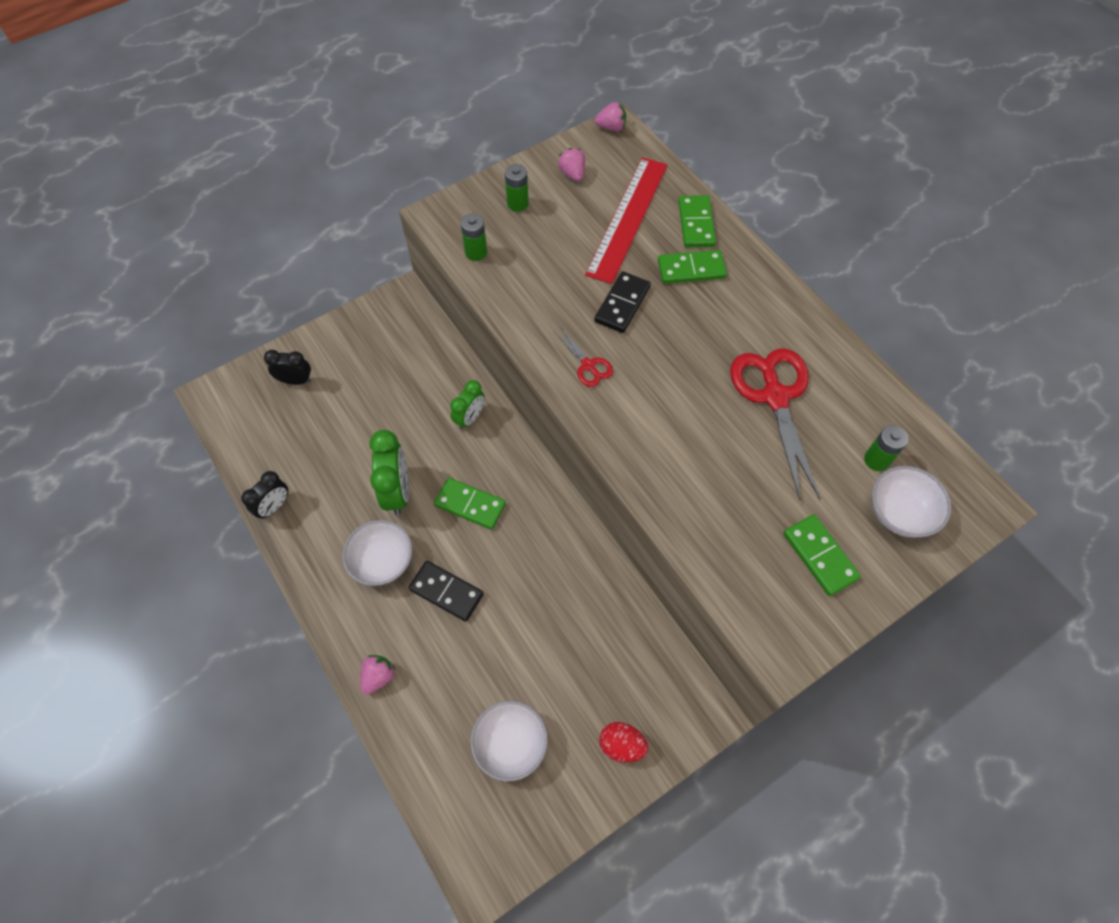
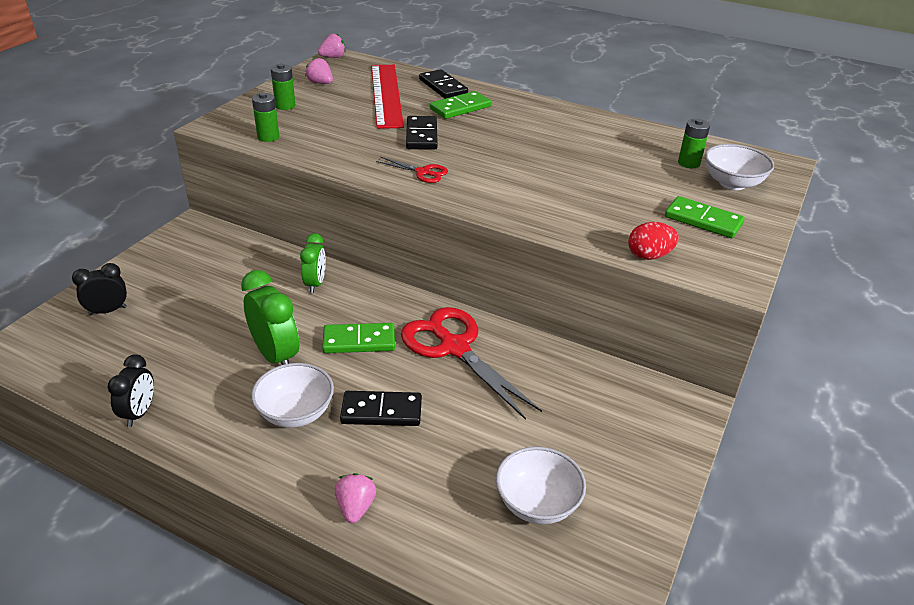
camera: 30 degrees left, 25 degrees down
(621, 745) = (640, 458): red egg -> red egg (649, 256)
(696, 224) = (443, 87): green domino -> black domino
(775, 396) = (585, 152): red scissors -> red scissors (454, 347)

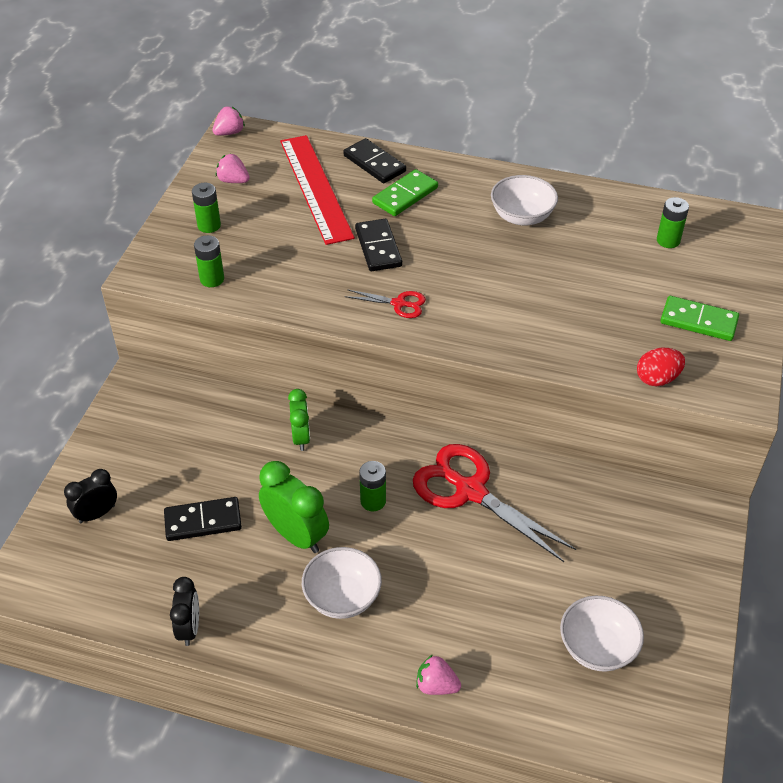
camera: 10 degrees left, 10 degrees up
(355, 507) = (436, 685): pink strawberry -> pink strawberry turned 60 degrees counterclockwise
(359, 341) = (373, 501): green domino -> green battery
(381, 411) = (424, 579): black domino -> black domino (203, 521)
(732, 183) = (717, 262): white bowl -> white bowl (522, 216)

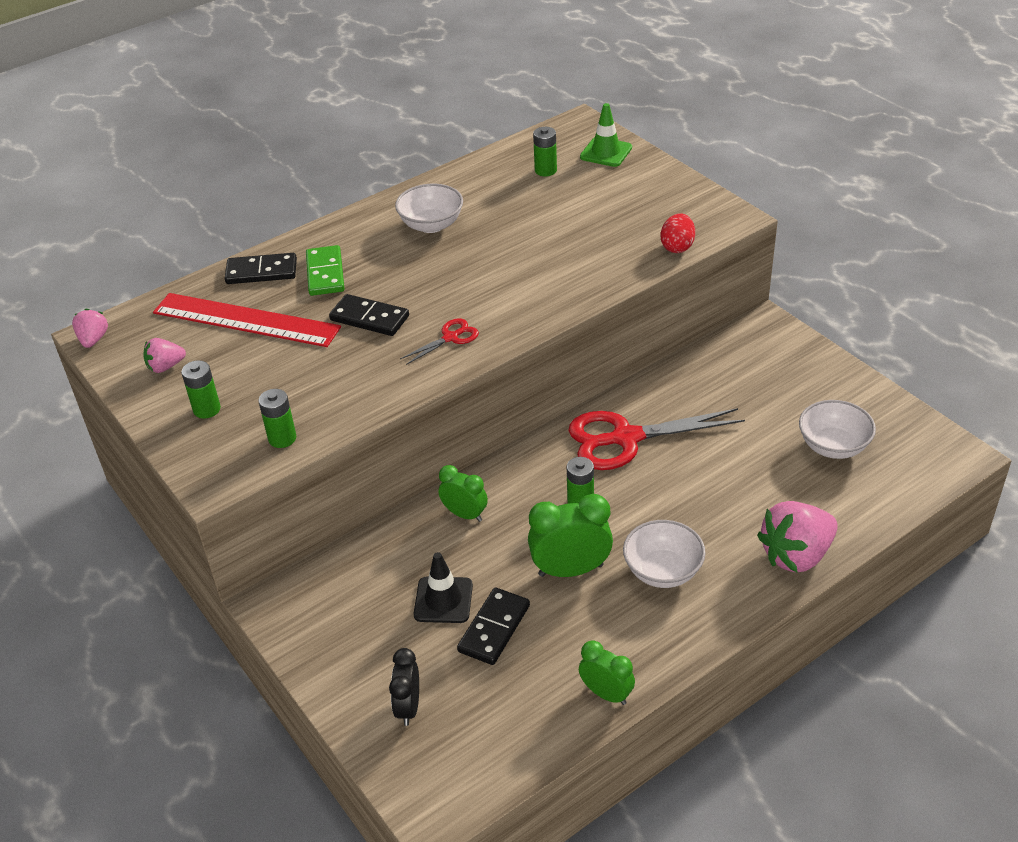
camera: 50 degrees left, 5 degrees down
(189, 628) = (606, 694): black clock -> green clock
(208, 475) = (443, 600): none -> black traffic cone
(436, 685) = (796, 555): pink strawberry -> pink strawberry, size x1.91
(698, 321) = (642, 199): green domino -> none
(738, 263) = (606, 152): none -> green traffic cone

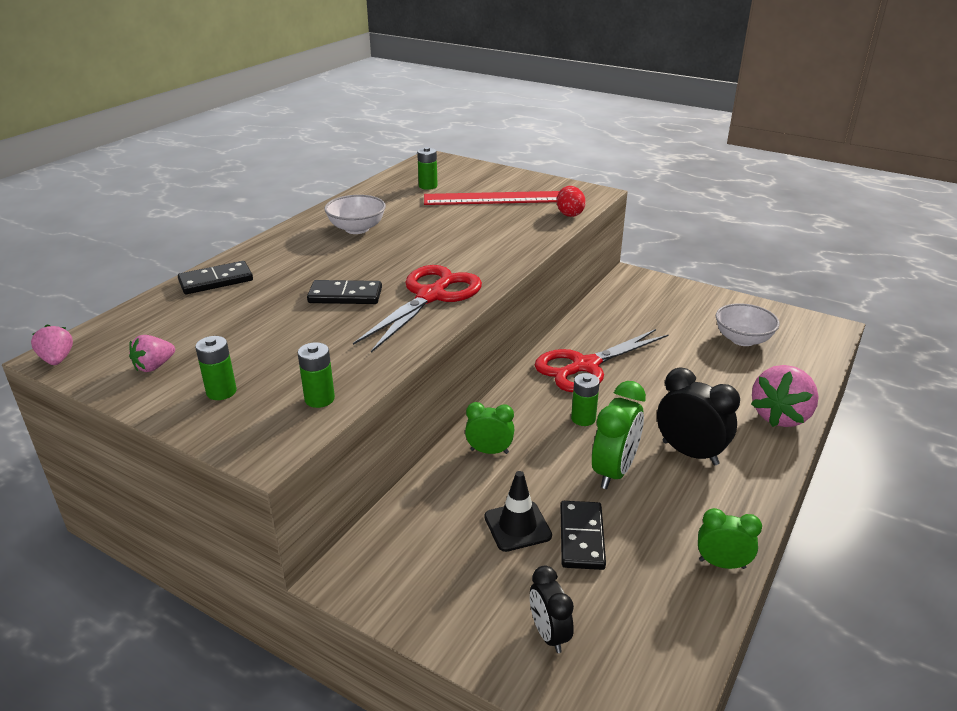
camera: 25 degrees left, 10 degrees down
(246, 320) = (221, 317): red ruler -> red ruler (498, 198)
(325, 273) = (281, 272): green domino -> none
(450, 338) = (431, 296): red scissors -> red scissors, size x2.13
(570, 570) = (614, 471): green clock -> green clock turned 150 degrees clockwise
(606, 152) = (467, 171): green traffic cone -> none
(663, 571) = (690, 453): white bowl -> black clock

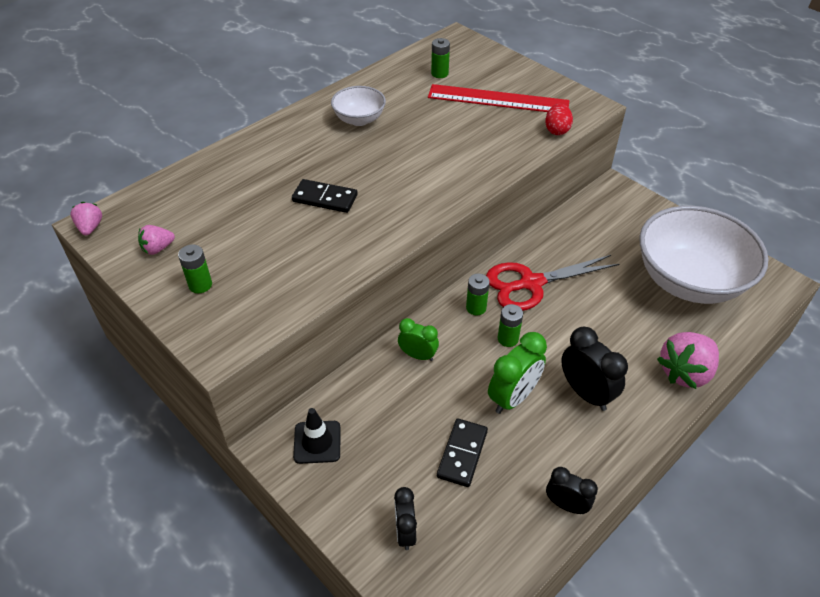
camera: 15 degrees right, 15 degrees up
(216, 281) = (227, 163): black domino -> none
(319, 399) = (271, 307): green battery -> green battery (476, 308)
(431, 296) = (395, 212): red scissors -> none
(517, 526) = (415, 432): black traffic cone -> black traffic cone (317, 442)
(722, 564) = (566, 505): green clock -> black clock
(742, 339) = (689, 281): white bowl -> white bowl, size x2.10

